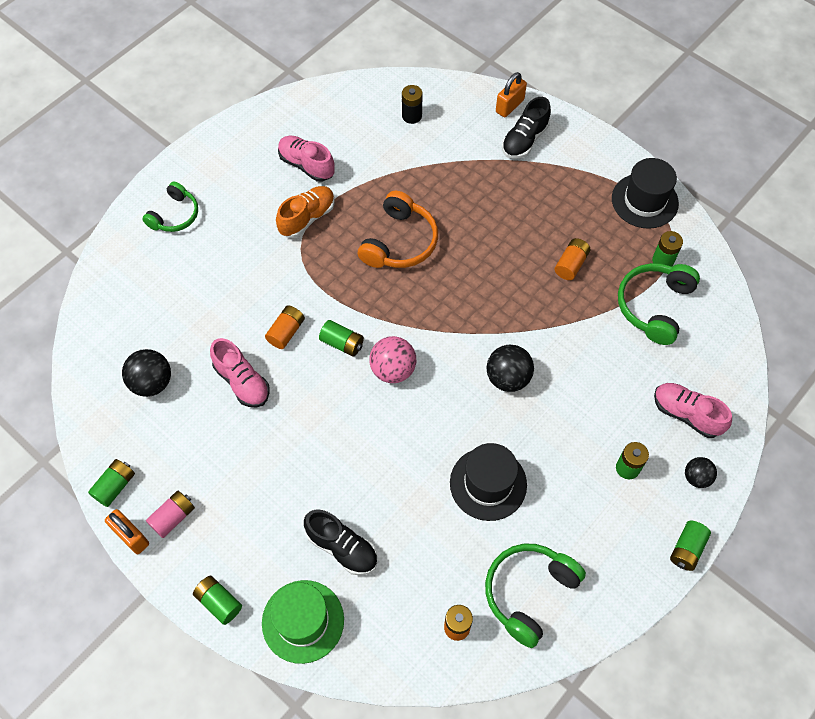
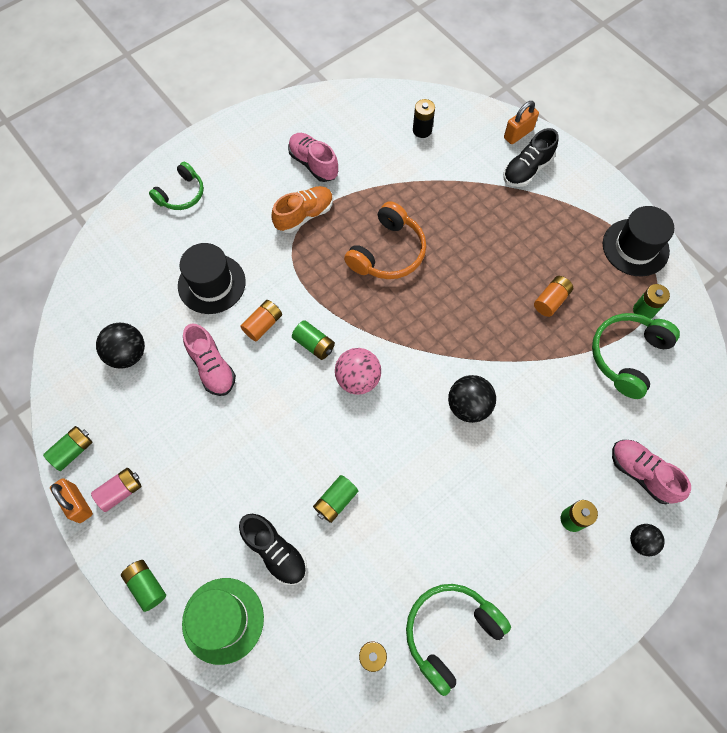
camera: 10 degrees right, 5 degrees up
(488, 483) = (430, 511): black hat -> black hat (211, 284)
(687, 549) = (619, 616): green battery -> green battery (336, 501)

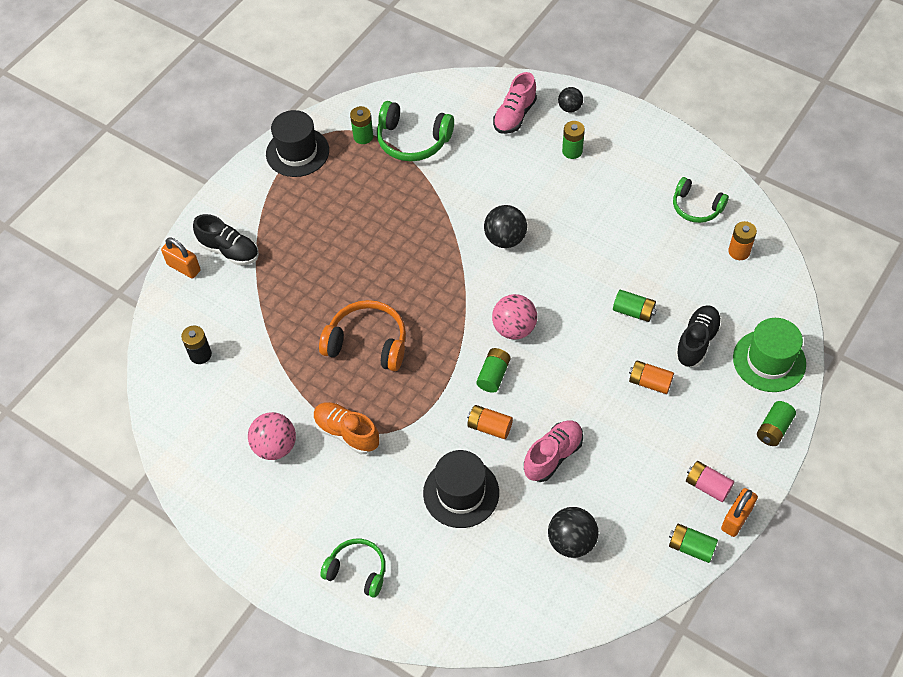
camera: 105 degrees left, 10 degrees down
(313, 164) = (275, 446): pink shoe -> pink ball
(450, 632) = (696, 207): green headphones -> green headphones, size x0.67
(551, 300) = (376, 202): orange battery -> orange battery (649, 382)

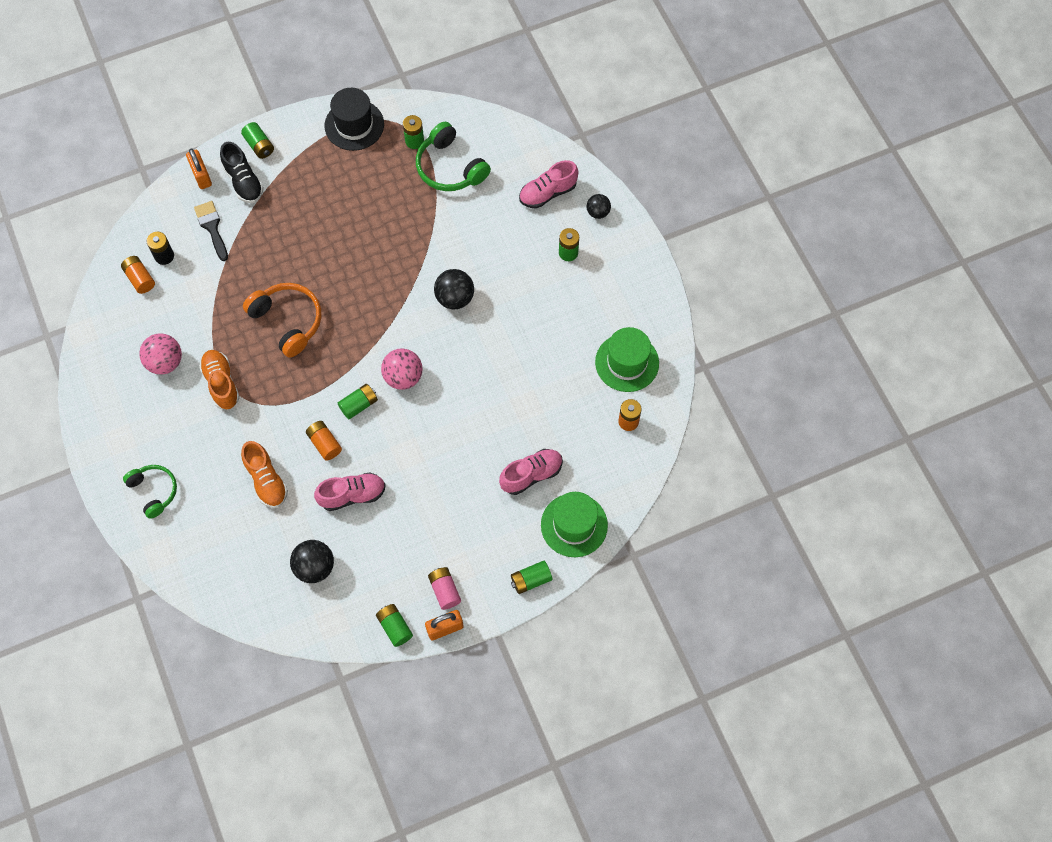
camera: 30 degrees right, 10 degrees up
(229, 305) = (212, 227): none -> black brush
(461, 493) = (266, 480): black hat -> orange shoe
(633, 311) = (504, 419): green battery -> green battery (259, 145)
(649, 382) = (469, 484): orange battery -> orange battery (140, 279)
(696, 207) = (627, 362): green headphones -> green hat
(696, 342) = (531, 475): black shoe -> pink shoe

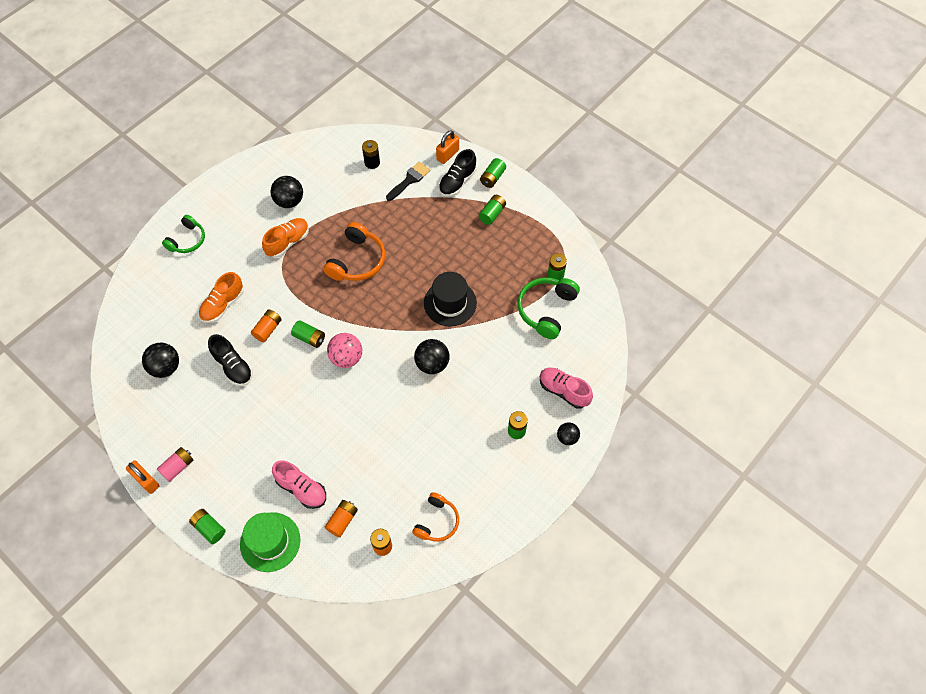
camera: 65 degrees right, 5 degrees down
(140, 279) = (347, 157): orange battery -> orange battery (342, 520)
(165, 362) = (289, 201): pink ball -> black ball
(352, 495) = (233, 367): pink shoe -> black shoe
(354, 125) = (545, 229): black hat -> black hat (450, 303)
(395, 627) = (135, 444): green battery -> green battery (492, 214)
(627, 362) = (437, 521): green hat -> orange headphones

